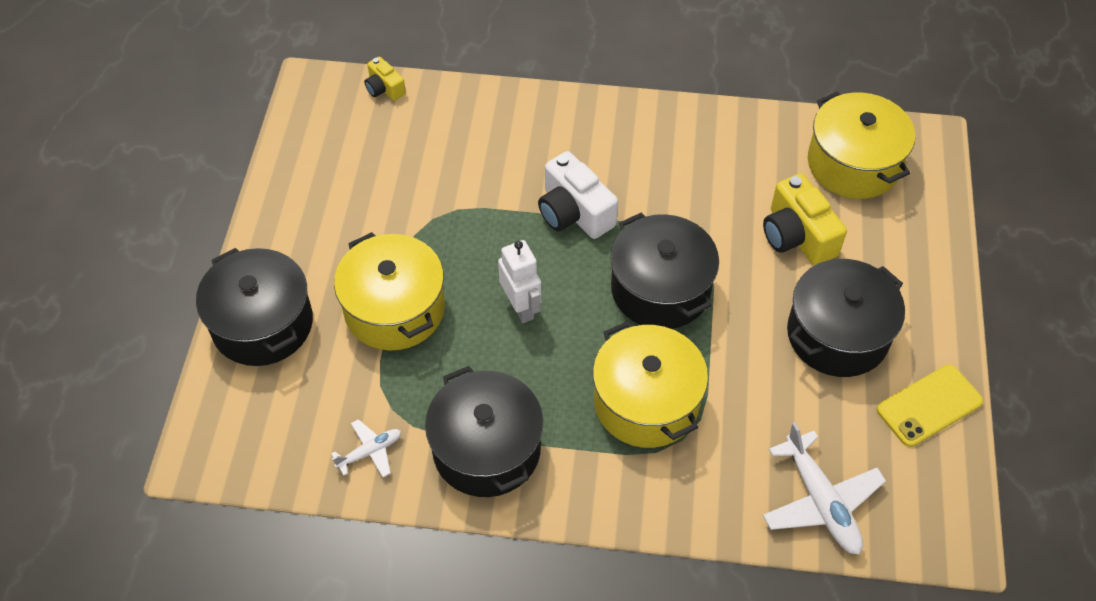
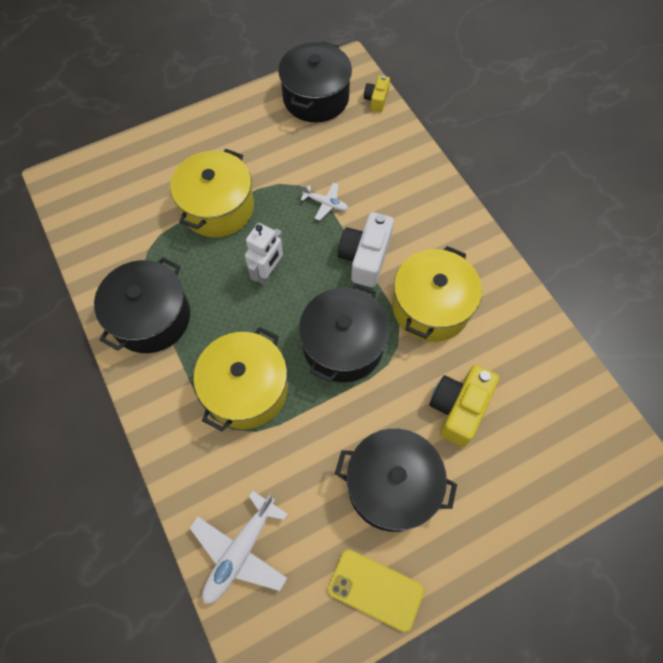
camera: 55 degrees right, 10 degrees up
(263, 324) = (162, 152): black pot -> black pot (316, 98)
(370, 451) = (111, 258): white plane -> white plane (325, 204)
(853, 164) = (559, 411): yellow pot -> yellow pot (431, 307)

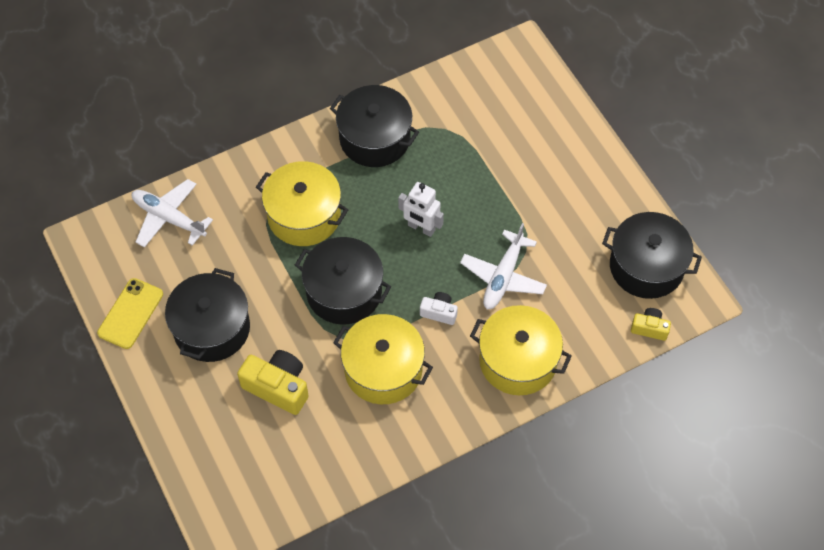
camera: 90 degrees right, 5 degrees down
(218, 208) = (495, 182): yellow pot -> yellow pot (517, 361)
(325, 204) = (503, 277): white plane -> white plane, size x1.82
(365, 257) = (439, 312): white camera -> white camera, size x0.56

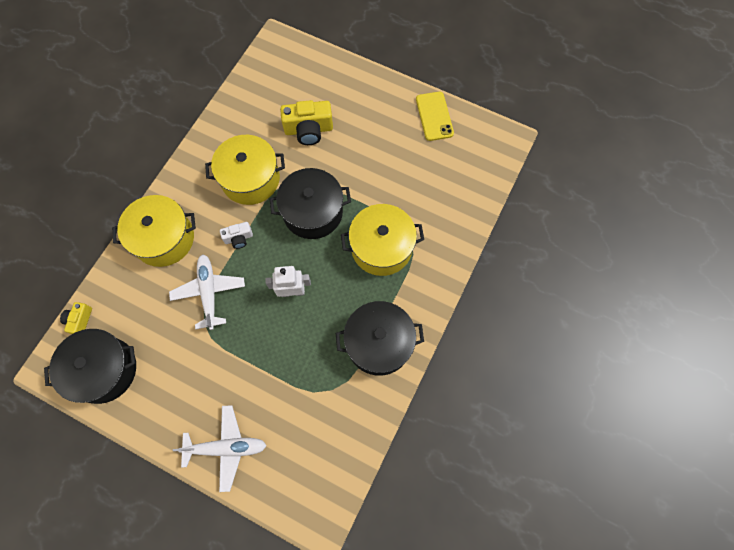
camera: 145 degrees right, 10 degrees up
(169, 218) = (468, 188): white plane -> white plane (226, 447)
(212, 328) = (377, 138): black pot -> none
(649, 328) = (80, 320): yellow camera -> yellow camera turned 120 degrees clockwise

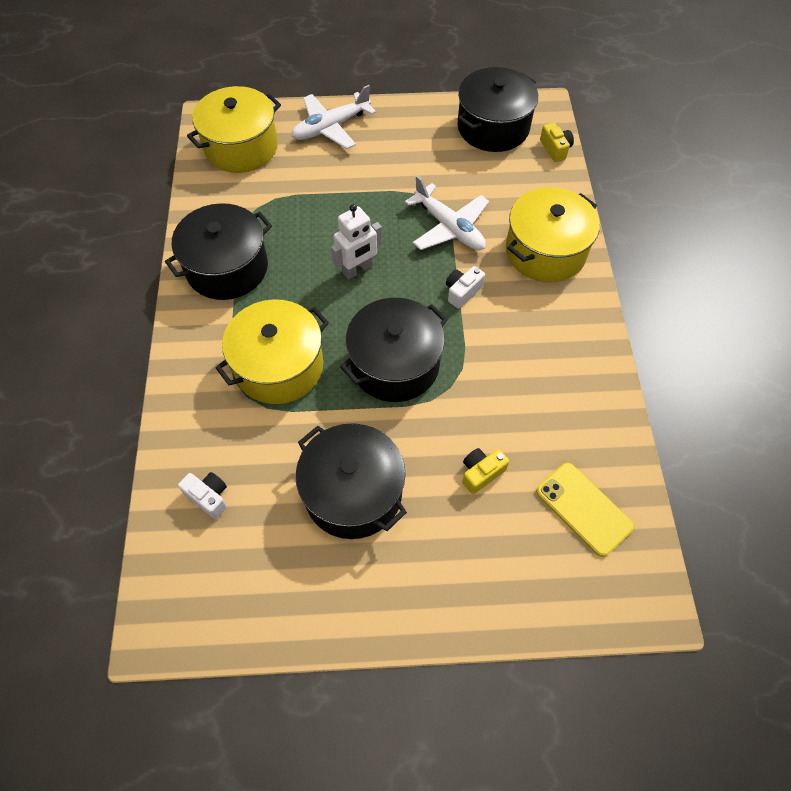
camera: 150 degrees right, 10 degrees down
(250, 179) = (505, 364): yellow pot -> yellow pot (241, 147)
(308, 130) = (481, 473): yellow camera -> yellow camera, size x0.56
(380, 153) = (353, 493): none -> black pot
(434, 116) = (301, 606): yellow phone -> yellow phone (584, 509)
(457, 190) = (208, 497): none -> white camera

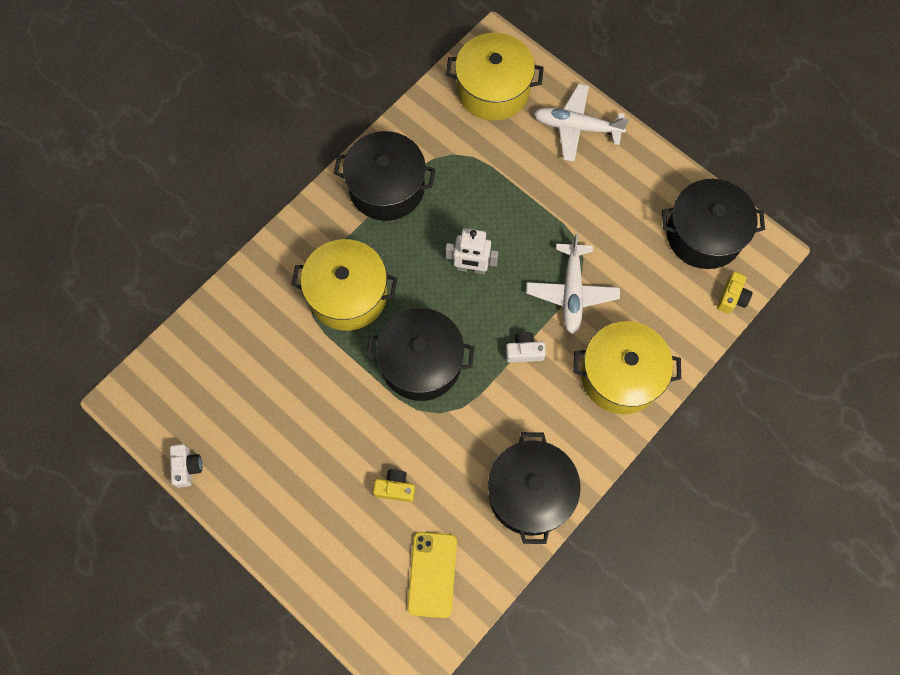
camera: 45 degrees right, 10 degrees up
(208, 497) = (224, 345): white camera -> white camera (187, 467)
(353, 493) = (306, 424): black pot -> black pot (530, 493)

